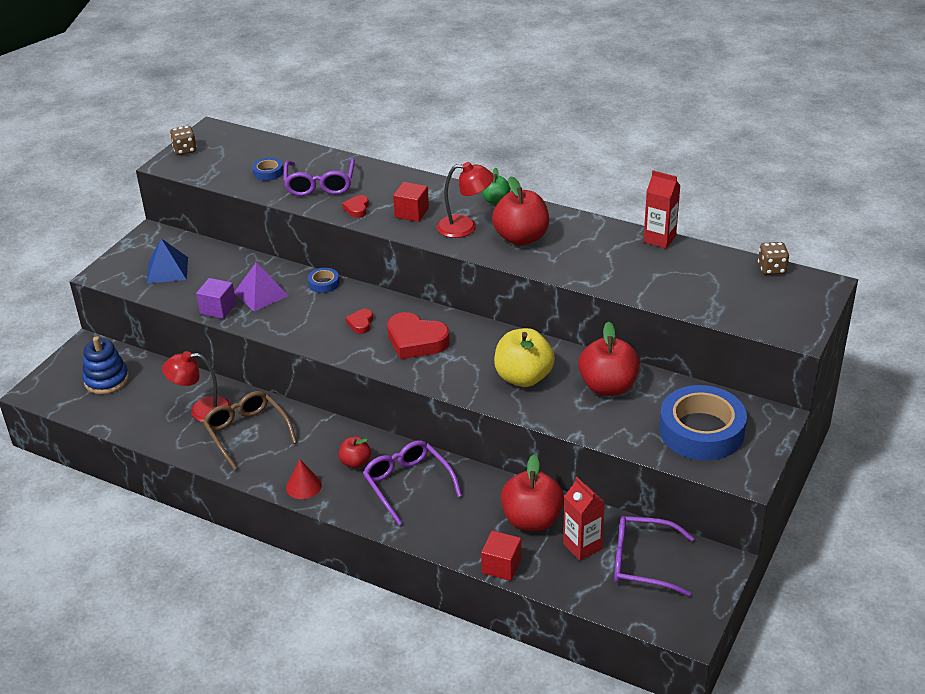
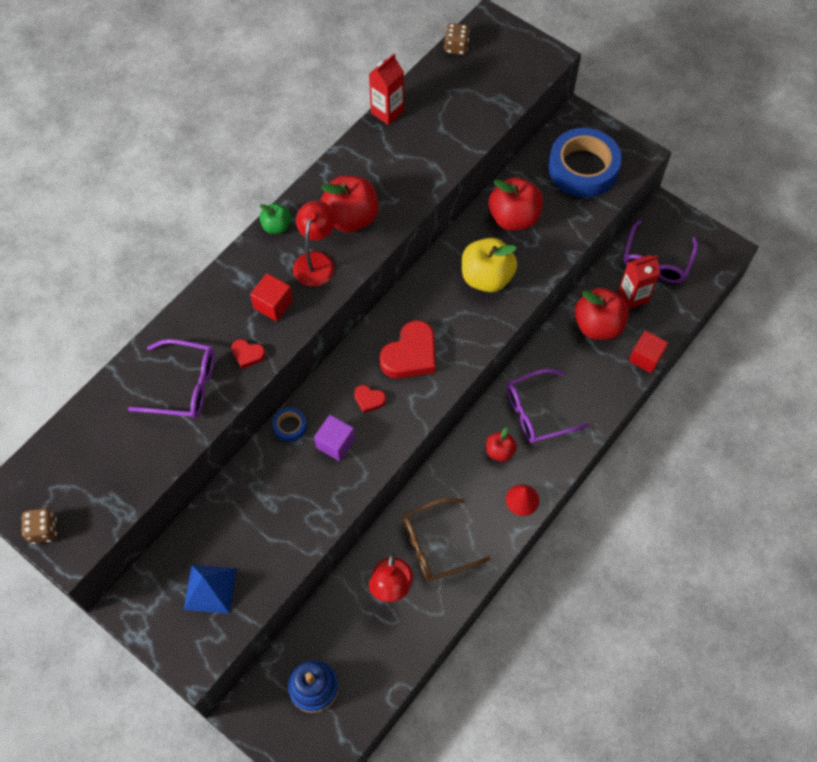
camera: 80 degrees left, 25 degrees up
(218, 309) = (303, 536): purple cube -> purple cube (335, 443)
(261, 294) = (289, 490): purple pyramid -> none
(268, 172) = (136, 438): blue tape -> none

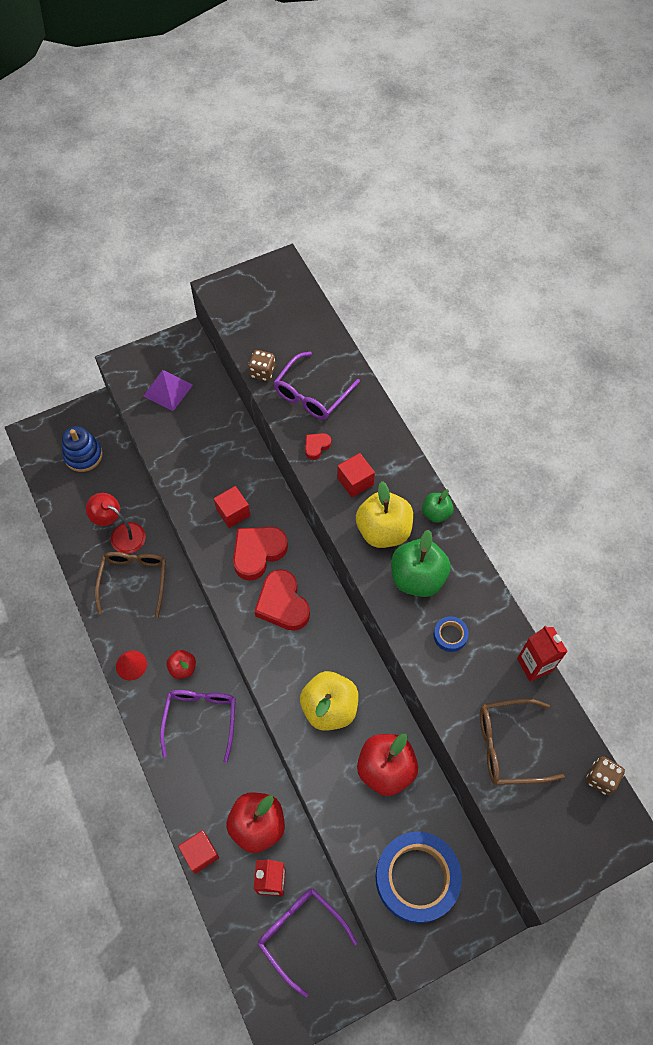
camera: 115 degrees right, 0 degrees up
(43, 530) = (243, 279): brown dice -> brown dice (262, 372)
(210, 589) = (168, 390): blue pyramid -> purple pyramid
(290, 426) = (266, 486): blue tape -> blue tape (450, 635)
(316, 261) = (383, 530): red lamp -> yellow apple
(335, 443) = (233, 512): purple cube -> red cube
(351, 218) = (417, 578): red apple -> green apple
(369, 400) = (258, 553): red heart -> red heart, size x2.04
(464, 108) = (509, 745): none -> brown glasses

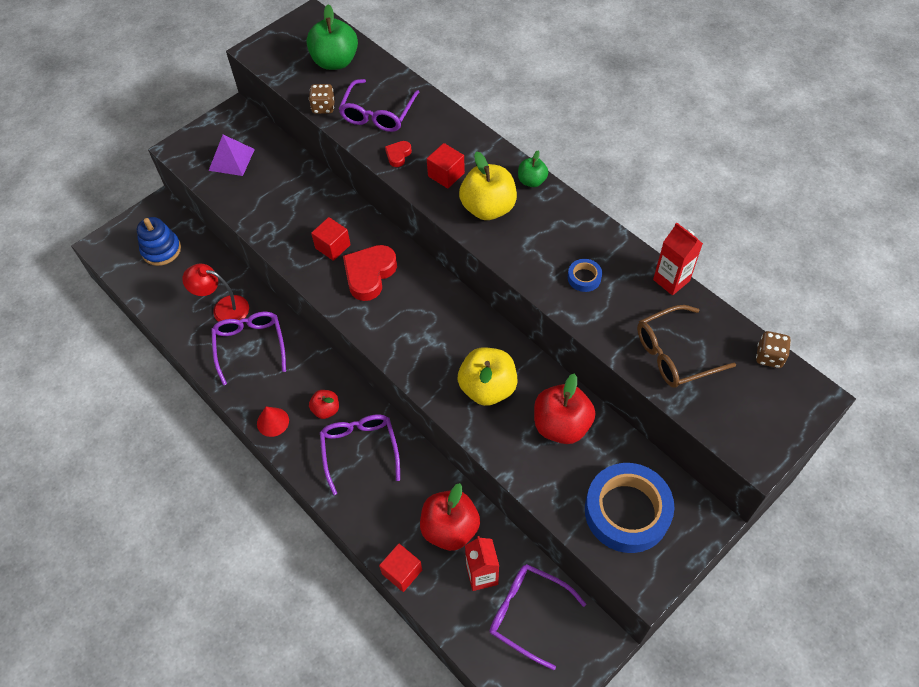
camera: 15 degrees left, 5 degrees down
(134, 581) = (250, 346): brown glasses -> purple glasses
(282, 604) = (409, 311): red heart -> none
(417, 578) = (535, 238): green apple -> green apple (335, 61)

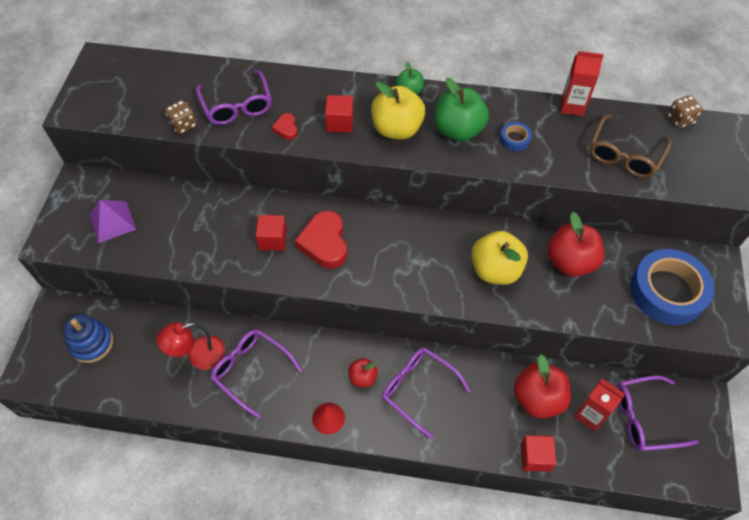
camera: 40 degrees left, 0 degrees up
(335, 61) = (158, 83): green apple -> green apple (458, 130)

